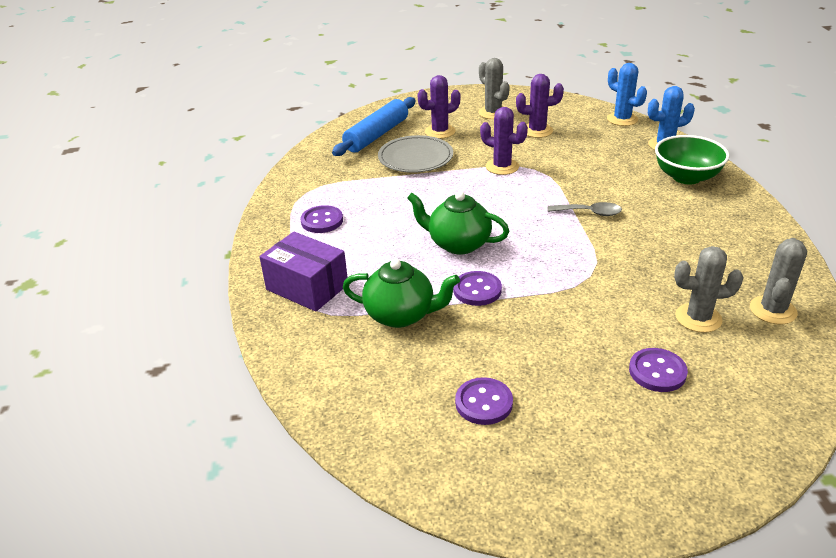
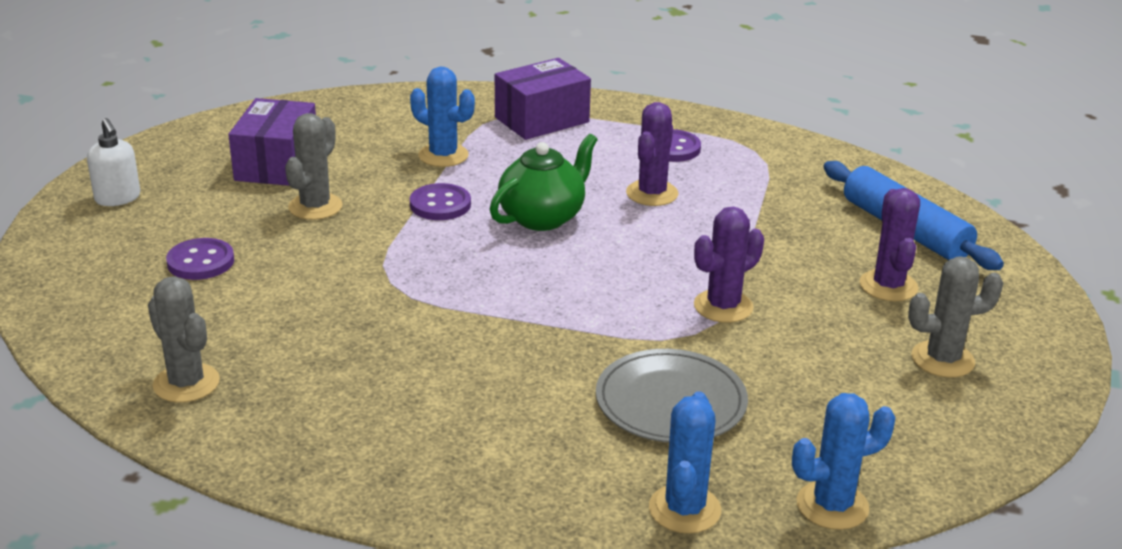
camera: 110 degrees right, 5 degrees down
(401, 315) = (443, 155): green teapot -> blue cactus
(415, 157) = (805, 243): grey plate -> grey plate (670, 401)
(484, 403) = (277, 164): purple button -> purple box
(537, 131) = (836, 383): purple cactus -> purple cactus (652, 193)
(589, 213) = (527, 335): grey spoon -> none
(625, 480) = (118, 198): none -> white soap dispenser
(686, 177) = (550, 477): green bowl -> none
(698, 318) = (238, 323): grey cactus -> grey cactus (315, 207)

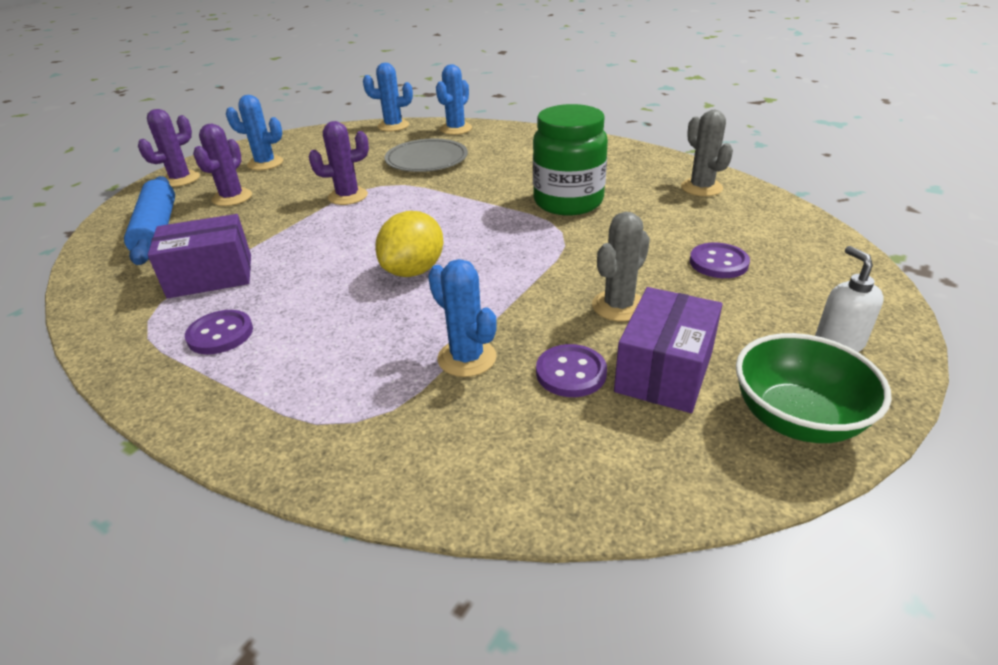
camera: 160 degrees left, 5 degrees up
(183, 149) = (796, 419): none -> green bowl
(393, 331) = (568, 202): none -> green jar
(440, 204) = (497, 294): purple button -> purple button (571, 373)
(542, 120) = (315, 404): purple box -> purple box (210, 276)
(543, 217) = (414, 270): green teapot -> yellow lemon
(652, 193) = (300, 282): purple cactus -> purple cactus (180, 179)
(942, 359) = (265, 163): grey cactus -> blue cactus

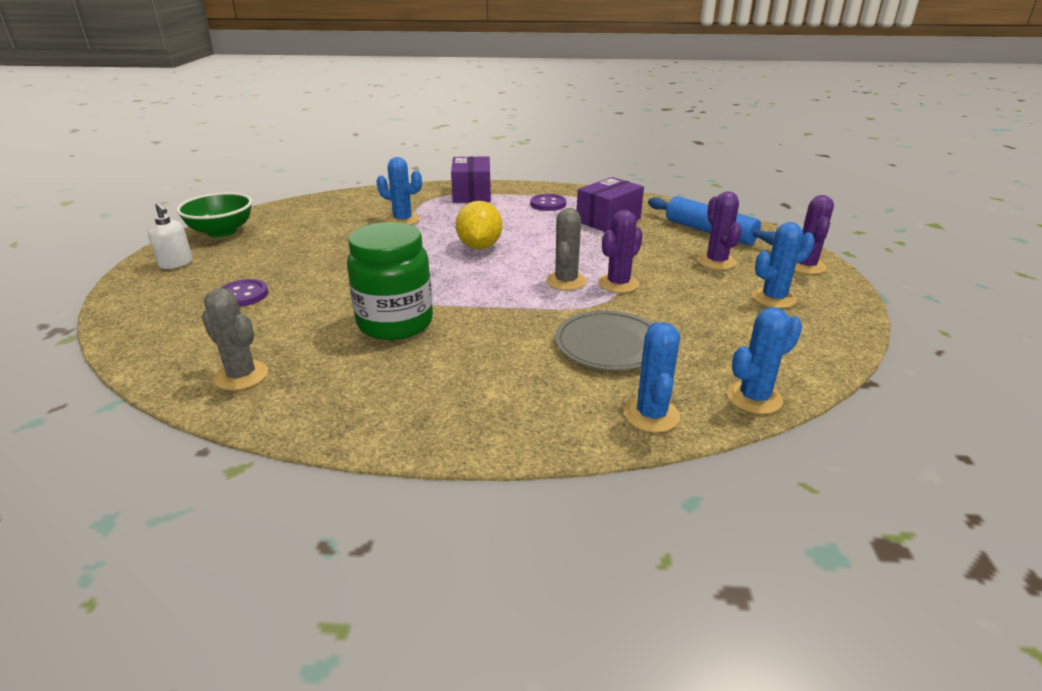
camera: 150 degrees right, 5 degrees down
(571, 373) = (342, 225): purple button -> none
(618, 306) = (322, 255): grey cactus -> grey cactus (566, 281)
(664, 371) = (290, 234): purple box -> purple box (472, 194)

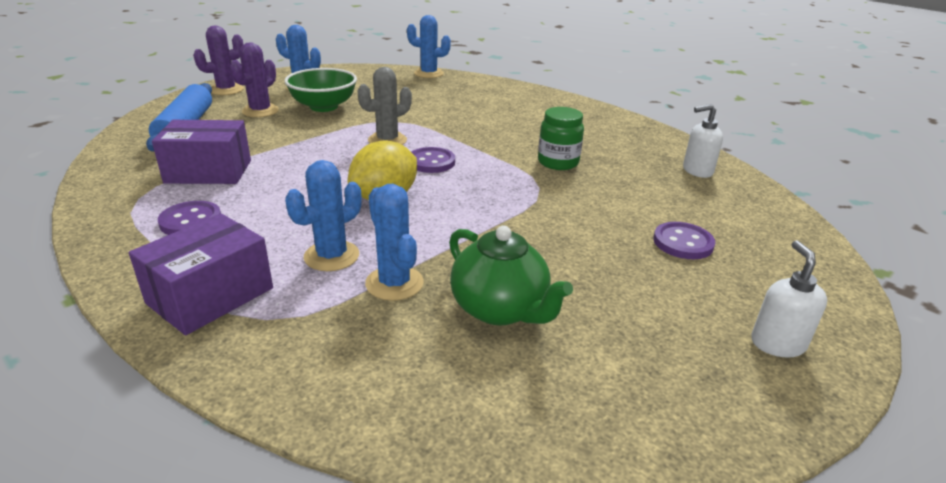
camera: 140 degrees left, 0 degrees up
(222, 232) = (698, 409): green bowl -> green bowl (324, 107)
(241, 376) = (697, 171): grey cactus -> white soap dispenser
(338, 229) = (500, 309): none -> green teapot
(395, 323) = (558, 162): green jar -> green jar, size x0.60
(497, 279) = (431, 162): none -> purple button
(609, 344) = (444, 106): grey plate -> none
(618, 284) = (359, 125): purple cactus -> none
(651, 415) = (483, 84): blue cactus -> blue cactus (331, 256)

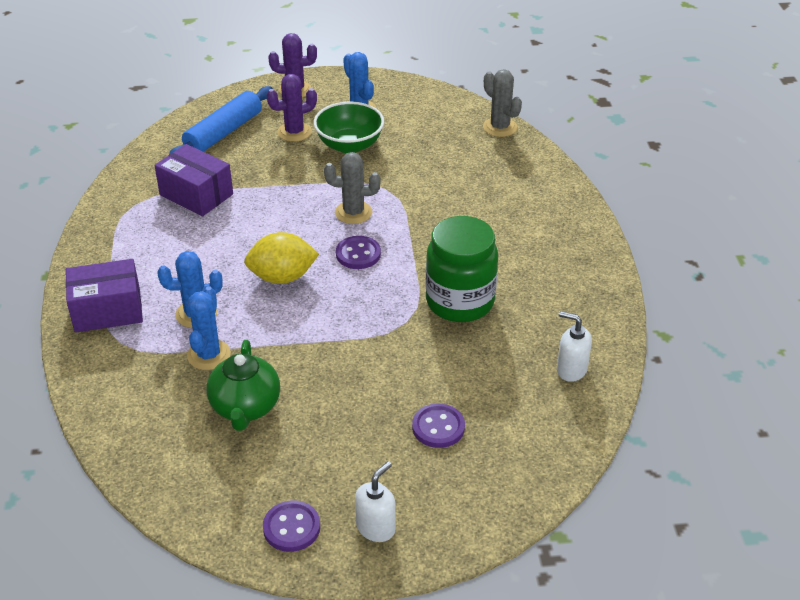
camera: 40 degrees right, 10 degrees up
(191, 221) = (146, 241): purple button -> purple button (291, 527)
(429, 73) = (500, 127): blue cactus -> grey cactus
(558, 162) = (460, 302): green jar -> green jar, size x1.66

